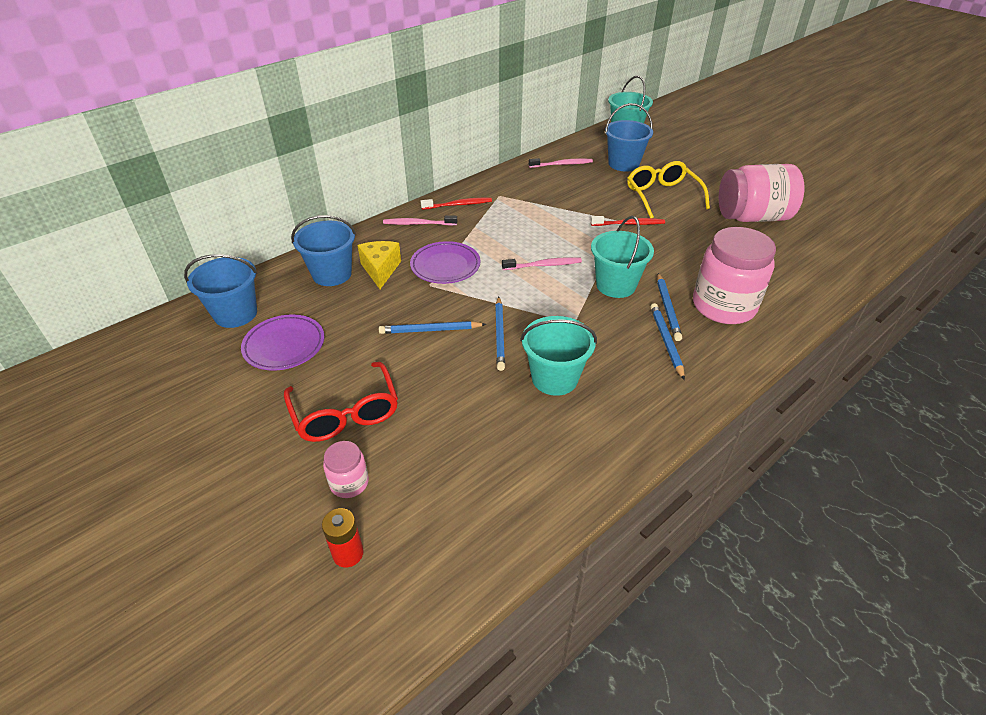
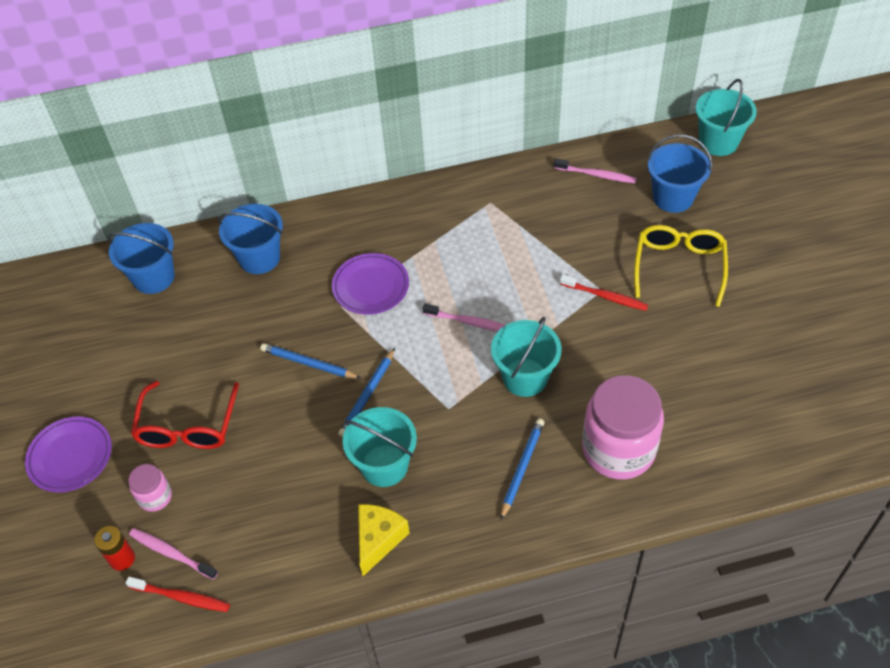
camera: 30 degrees right, 10 degrees up
(284, 346) = (176, 332): purple plate -> purple plate (70, 457)
(380, 270) = (306, 269): yellow cheese -> yellow cheese (378, 539)
(418, 224) = (379, 217): pink toothbrush -> pink toothbrush (172, 553)
(458, 205) = (437, 202): red toothbrush -> red toothbrush (181, 597)
(667, 308) = (556, 429): blue pencil -> none
(752, 217) = (763, 338): pink jar -> none

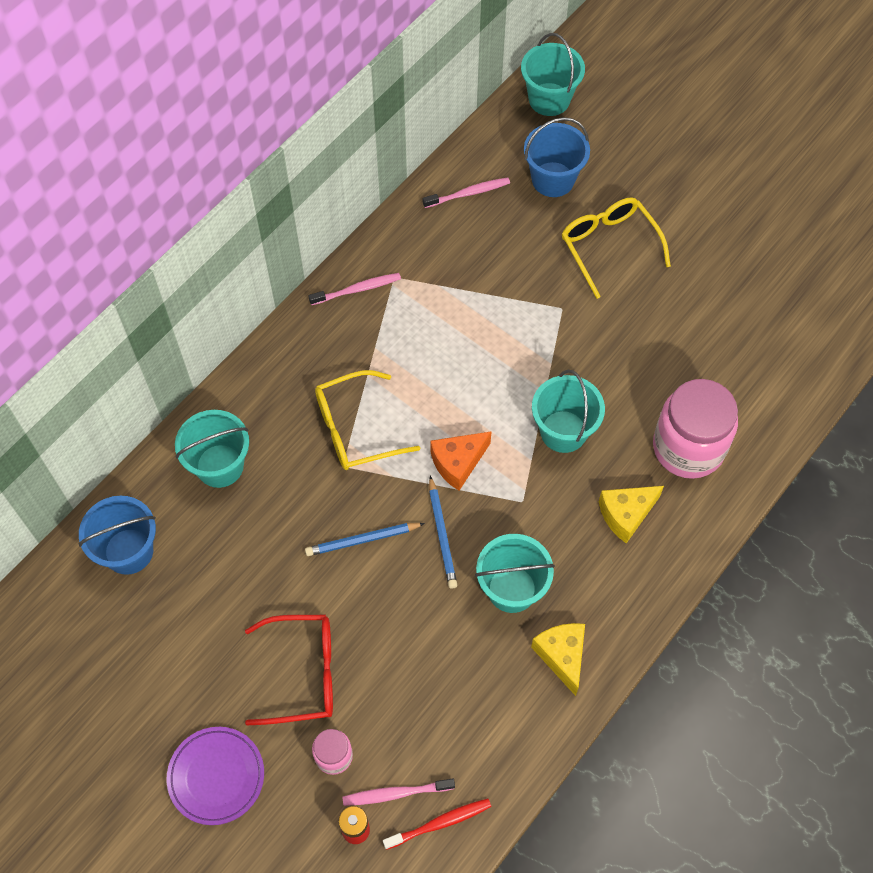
camera: 40 degrees left, 10 degrees up
(187, 427) = (303, 673): red glasses -> red glasses turned 60 degrees counterclockwise
(259, 258) = (220, 466): blue bucket -> turquoise bucket
(371, 287) = (355, 429): purple plate -> yellow glasses
(424, 352) = (458, 463): none -> orange cheese
(469, 322) = (473, 409): pink toothbrush -> pink toothbrush (357, 290)
(522, 468) = (626, 514): blue pencil -> yellow cheese
(605, 296) = (570, 312): red toothbrush -> none

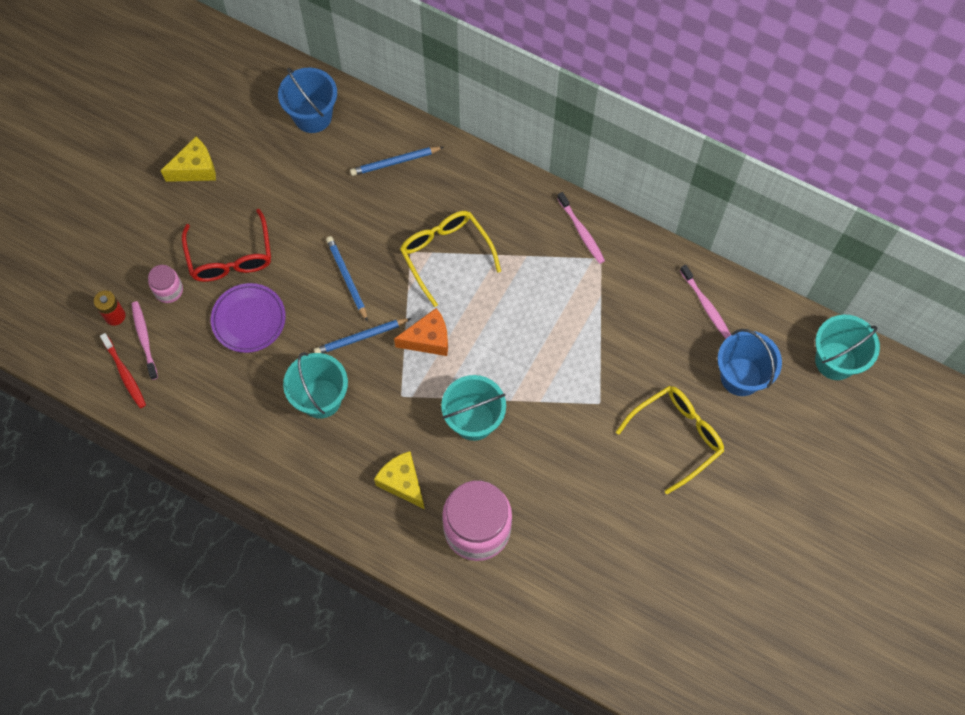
camera: 80 degrees right, 5 degrees up
(216, 776) = (145, 214): purple plate -> purple plate (249, 319)
(220, 466) = (395, 162): turquoise bucket -> blue pencil
(458, 463) = (428, 339): orange cheese -> orange cheese turned 120 degrees clockwise
(562, 656) = (268, 446): yellow cheese -> yellow cheese (195, 169)

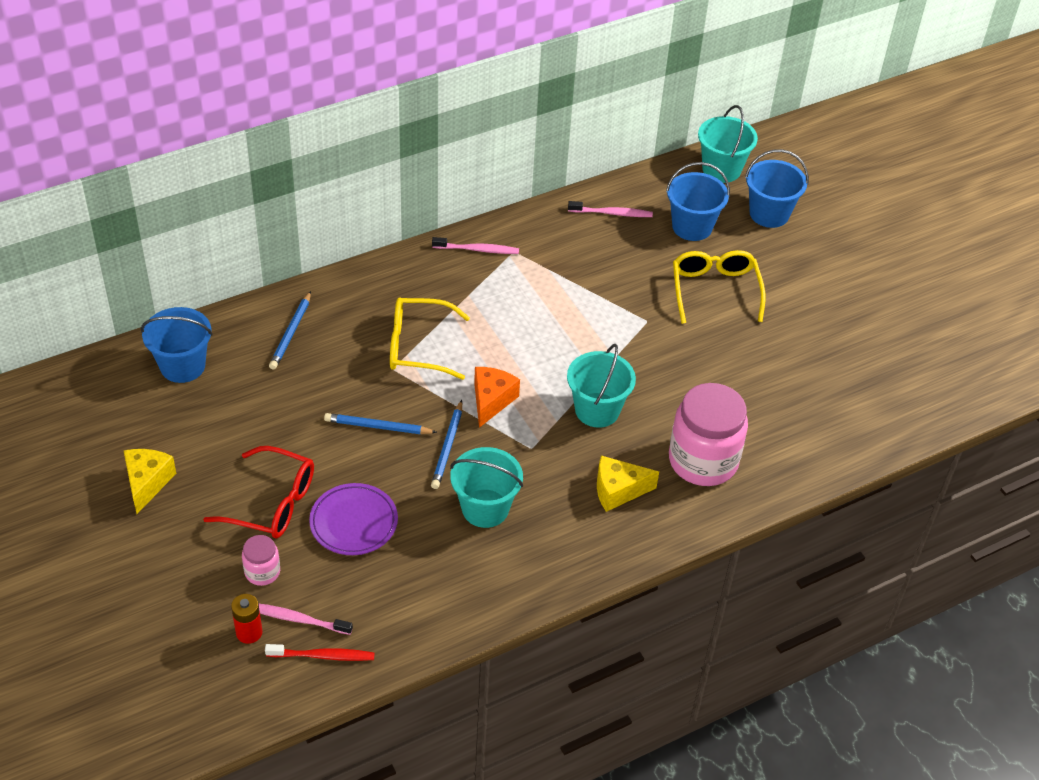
camera: 60 degrees left, 20 degrees down
(809, 430) = (769, 214): none -> blue bucket

